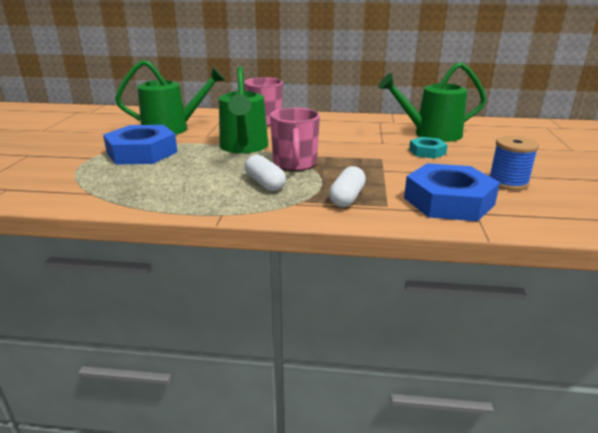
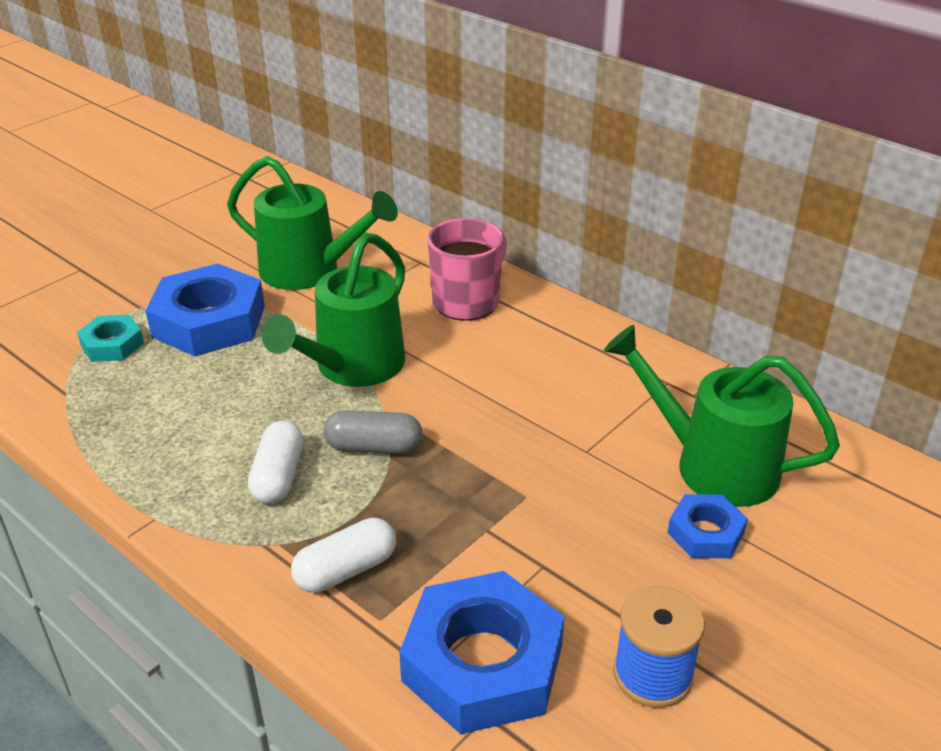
camera: 35 degrees right, 10 degrees up
(295, 164) = (374, 447): pink mug -> grey capsule
(427, 152) = (630, 515): turquoise nut -> turquoise nut (112, 344)
(459, 148) = (705, 533): none -> blue nut

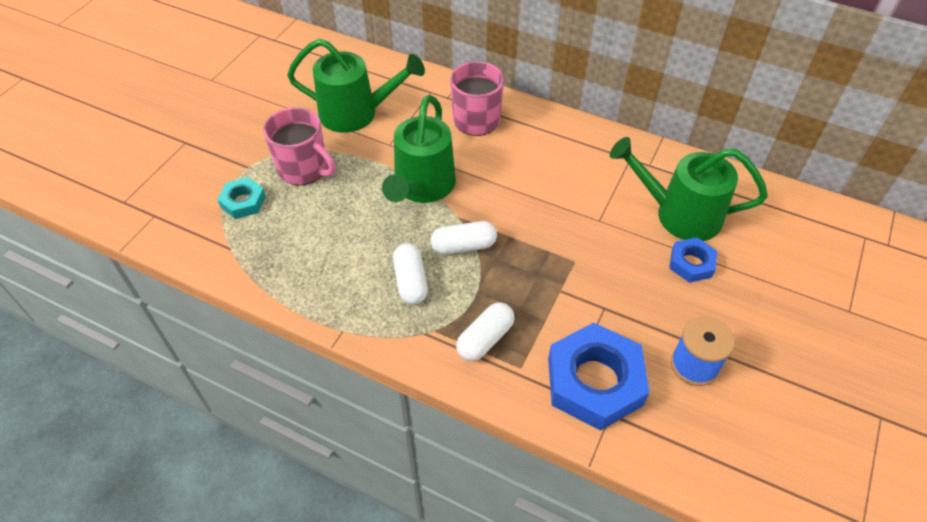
camera: 15 degrees left, 15 degrees up
(209, 321) = (304, 169): blue nut -> pink mug
(374, 447) = (463, 246): grey capsule -> white capsule

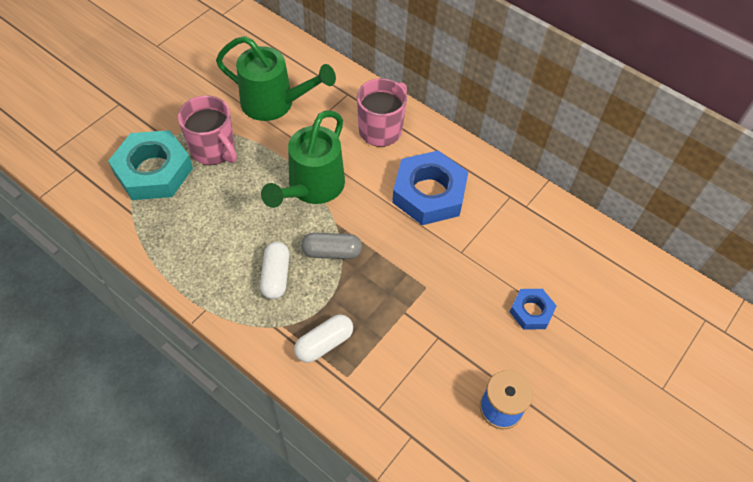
camera: 10 degrees right, 5 degrees up
(243, 202) = (153, 171): turquoise nut -> turquoise nut, size x1.92
(463, 246) = (332, 252): white capsule -> grey capsule
(594, 381) = (407, 403): blue nut -> blue nut (429, 193)
(678, 214) = (536, 261): green watering can -> none

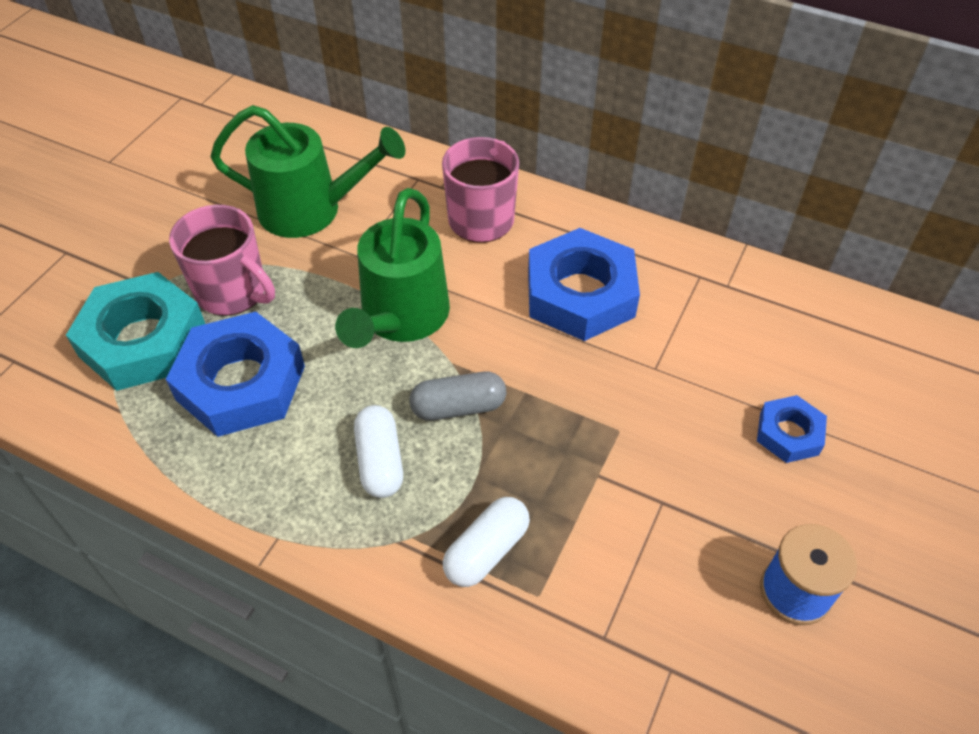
camera: 10 degrees left, 5 degrees down
(205, 210) = (241, 383): none -> blue nut

